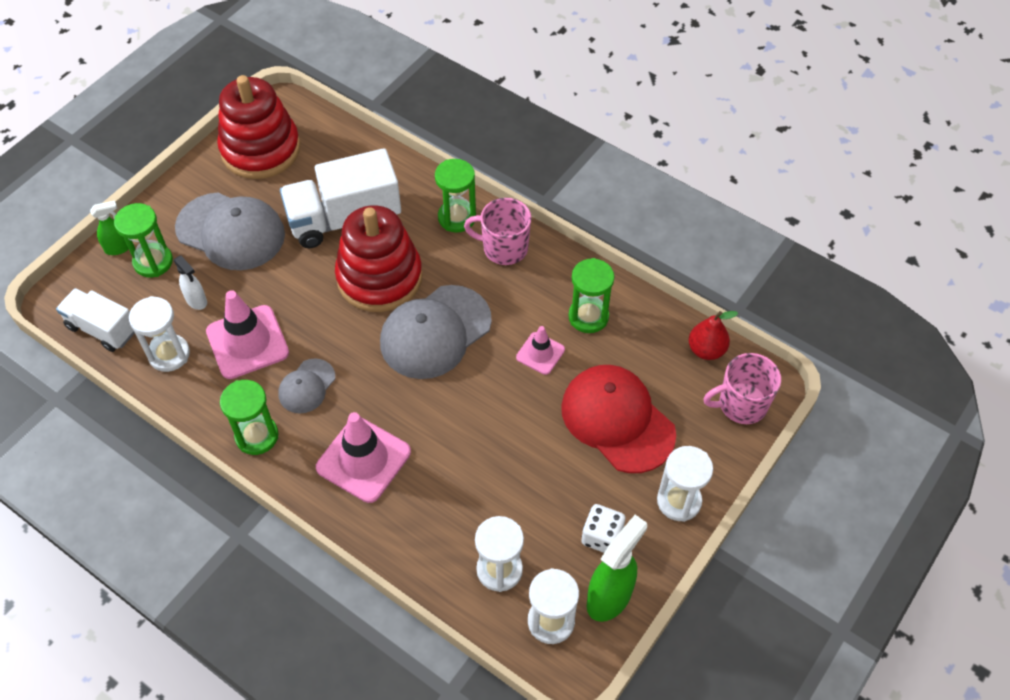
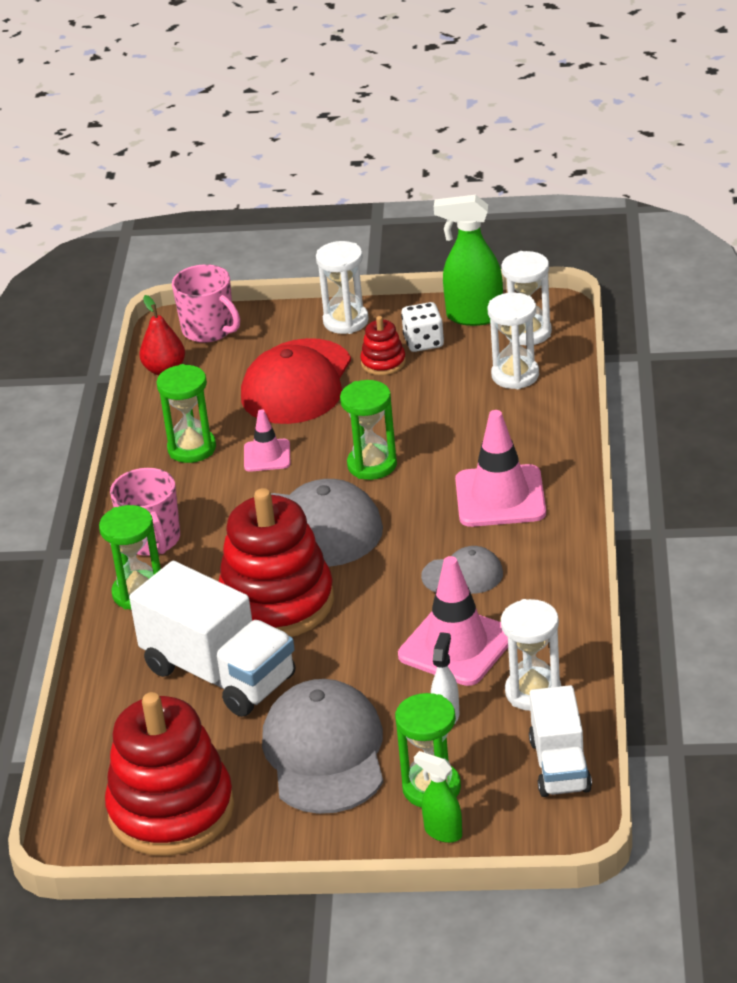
camera: 120 degrees left, 20 degrees down
(257, 436) = (553, 574): green hourglass -> green hourglass (372, 465)
(596, 491) = (383, 362): none -> red stacking toy

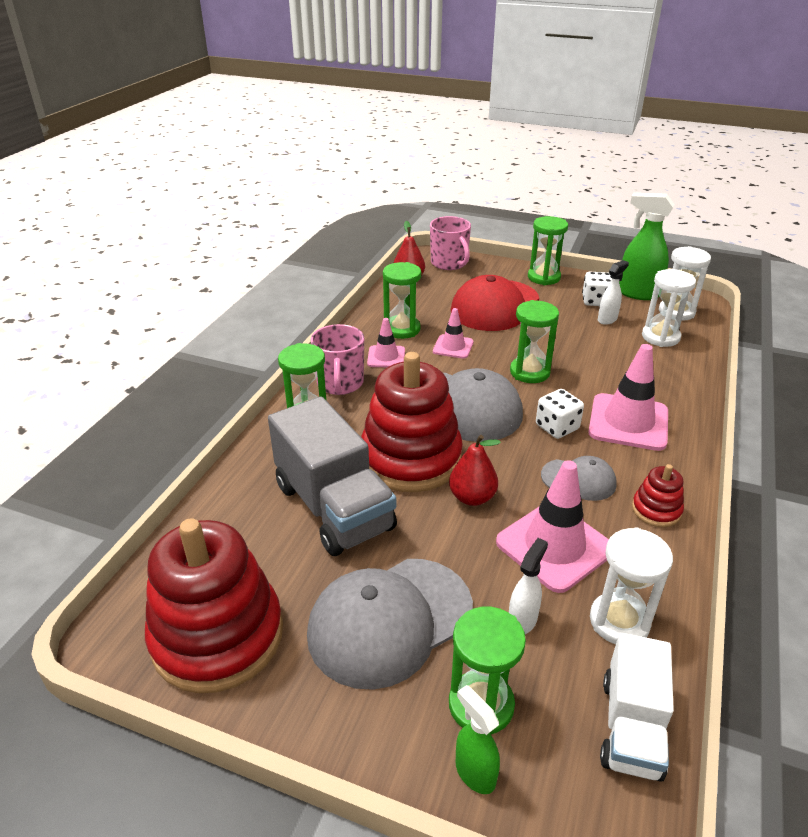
camera: 15 degrees right, 0 degrees up
(190, 491) = (386, 357): none -> pink traffic cone
(219, 674) = (334, 507): white truck -> grey truck
(325, 753) = (389, 621): grey cap -> grey cap turned 135 degrees counterclockwise
(345, 321) = (543, 277): white hourglass -> green hourglass
(359, 624) = (472, 497): none -> red pear
(383, 362) = (562, 307): red stacking toy -> red stacking toy (656, 510)
(423, 524) = (557, 427): none -> white dice
(445, 366) = (607, 319): none -> white spray bottle

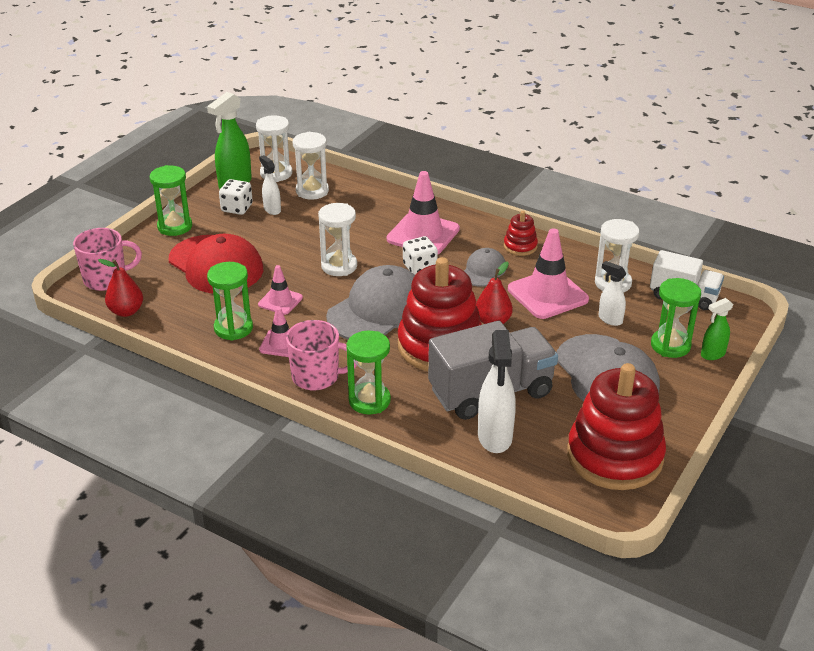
camera: 80 degrees left, 0 degrees up
(253, 517) = (495, 437): none -> white spray bottle
(529, 372) = (339, 266): green hourglass -> white hourglass

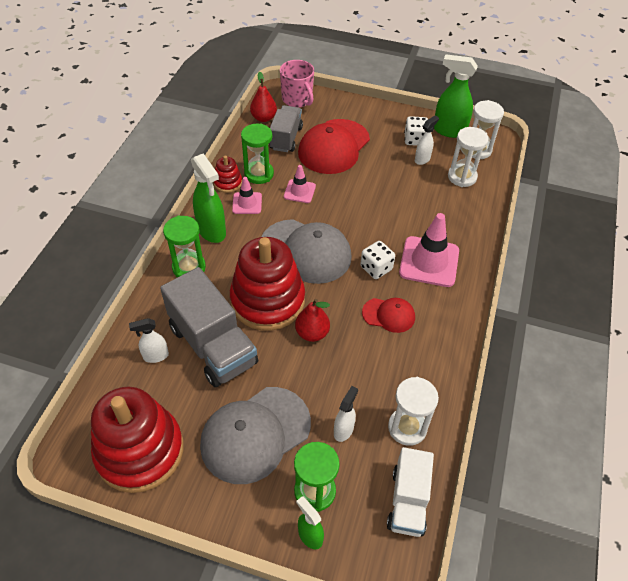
camera: 75 degrees right, 15 degrees up
(175, 226) = (374, 114): green hourglass -> none
(178, 298) = (286, 138): none -> grey truck
(316, 377) = (212, 231): pink mug -> green spray bottle
(339, 266) = (358, 215): white hourglass -> none
(483, 270) = (389, 315): grey cap -> red cap
(495, 437) = (155, 356): white spray bottle -> white spray bottle, size x0.57
(520, 246) = (441, 339): red stacking toy -> red stacking toy (228, 183)
(547, 294) = (368, 371): pink traffic cone -> none

